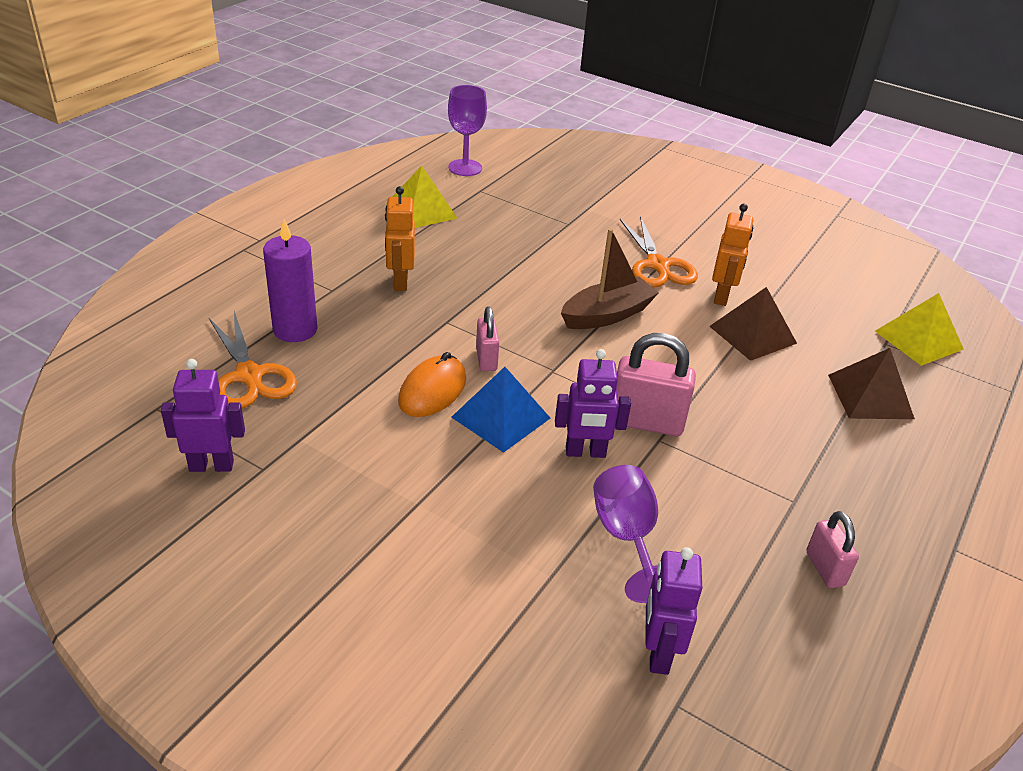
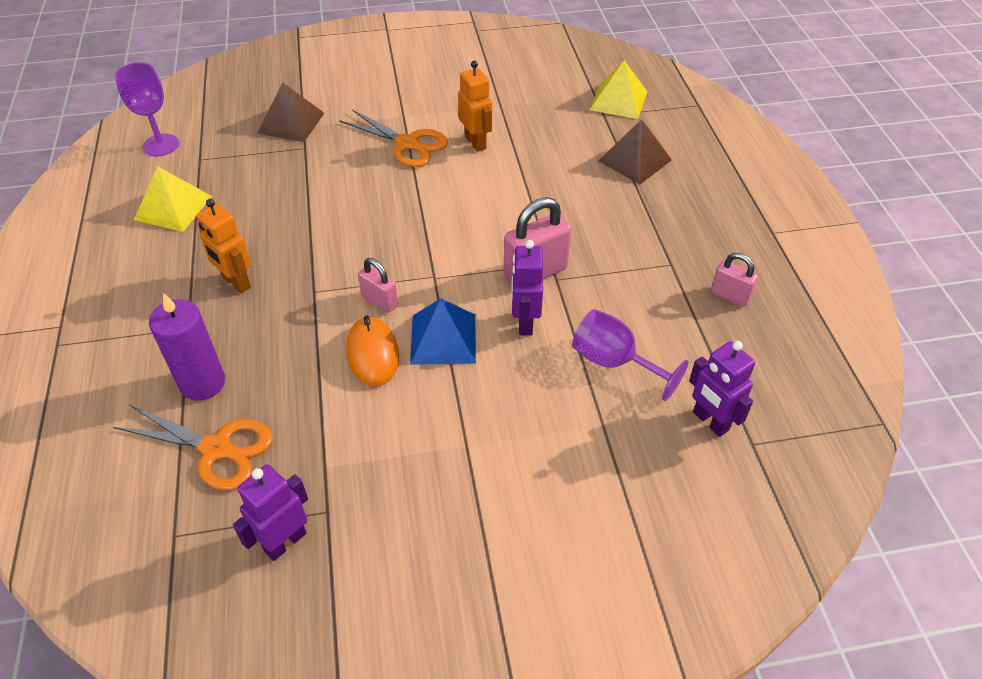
camera: 40 degrees left, 10 degrees up
(585, 452) = (525, 322): purple robot -> purple robot turned 135 degrees clockwise
(607, 315) = (420, 207): brown boat -> none
(753, 334) = (525, 160): brown pyramid -> brown pyramid (291, 123)

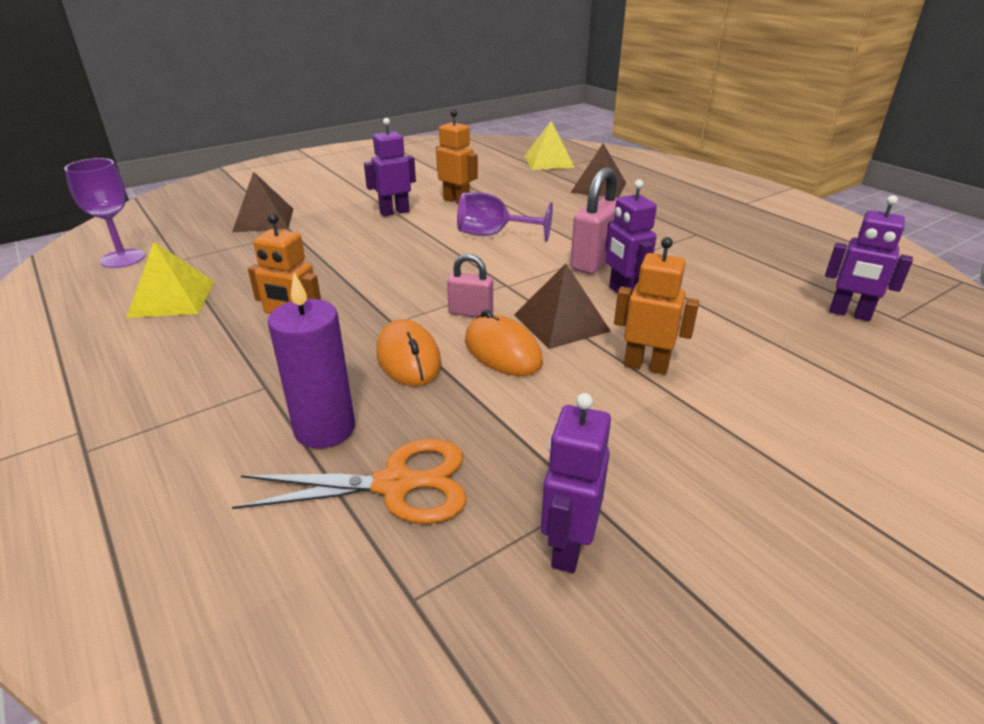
camera: 25 degrees left, 15 degrees down
(299, 335) = (408, 358): none -> orange mouse
(407, 144) = (394, 212): orange scissors -> purple robot
(443, 338) = (561, 322): blue pyramid -> brown pyramid
(471, 411) = (646, 365): none -> orange robot
(614, 362) = (729, 299): purple goblet -> purple goblet (493, 235)
(729, 296) = (762, 240): pink padlock -> none

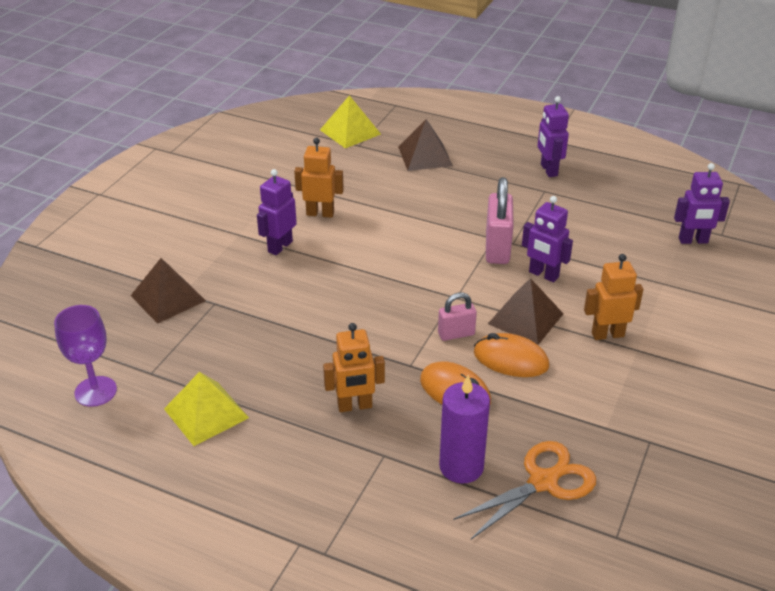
camera: 30 degrees left, 5 degrees up
(493, 235) = (393, 245): purple goblet -> none
(568, 547) = (664, 474): purple robot -> purple robot (548, 170)

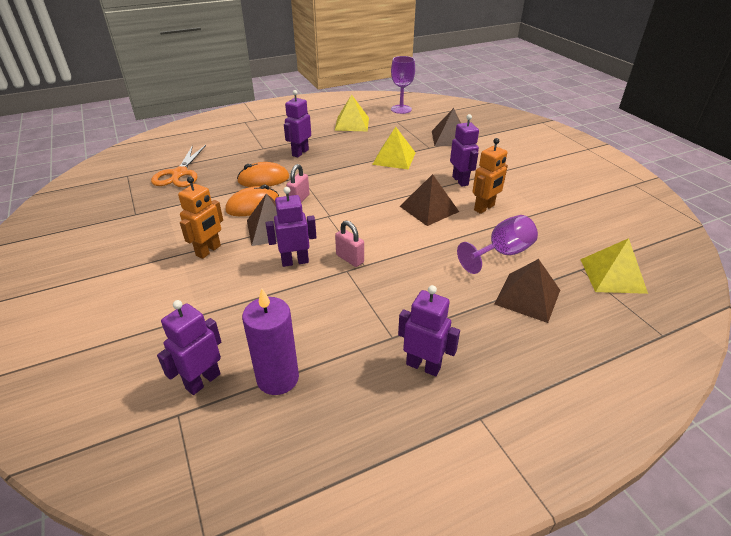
camera: 130 degrees right, 0 degrees up
(277, 316) = (394, 158): none -> yellow pyramid
(355, 406) = (300, 153): orange robot -> purple robot
(362, 243) = (429, 209): none -> brown pyramid
(385, 182) = (501, 254): none -> purple goblet
(461, 467) = (224, 160): purple candle -> purple candle (278, 378)
(497, 249) = (350, 259): pink padlock -> pink padlock, size x0.59

